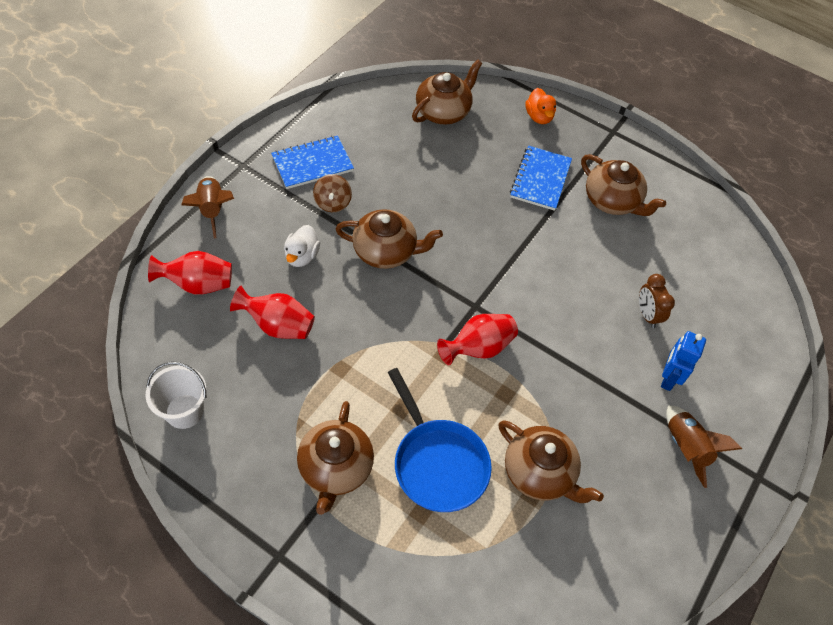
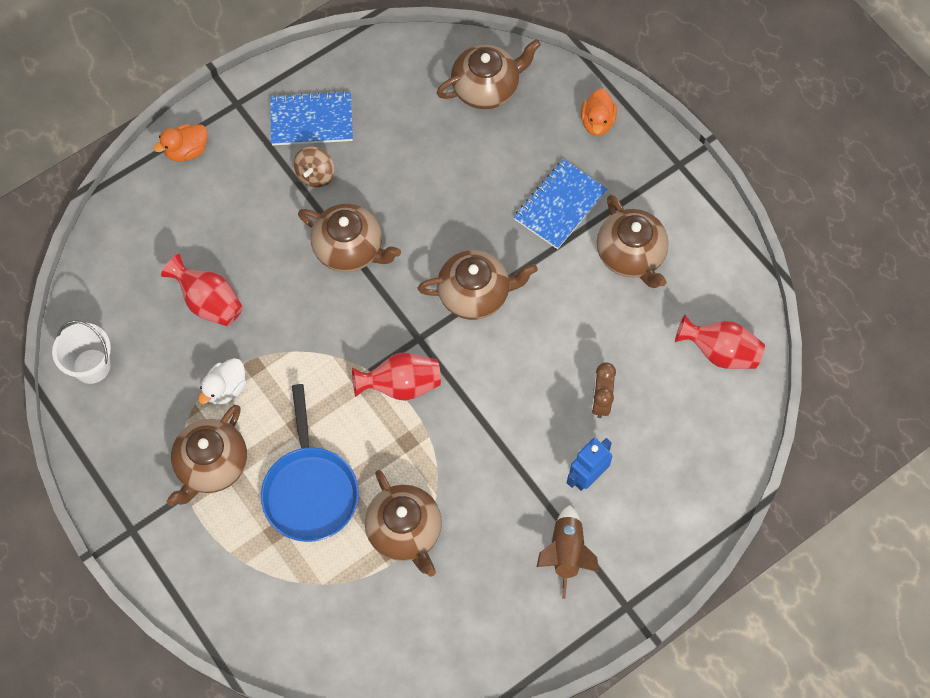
camera: 25 degrees right, 10 degrees up
(198, 284) = (145, 234): red vase -> red vase (719, 352)
(212, 210) = (186, 151): brown rocket -> orange duck
(302, 256) = (260, 230): white duck -> white duck (226, 389)
(506, 260) = (475, 294): none -> brown teapot

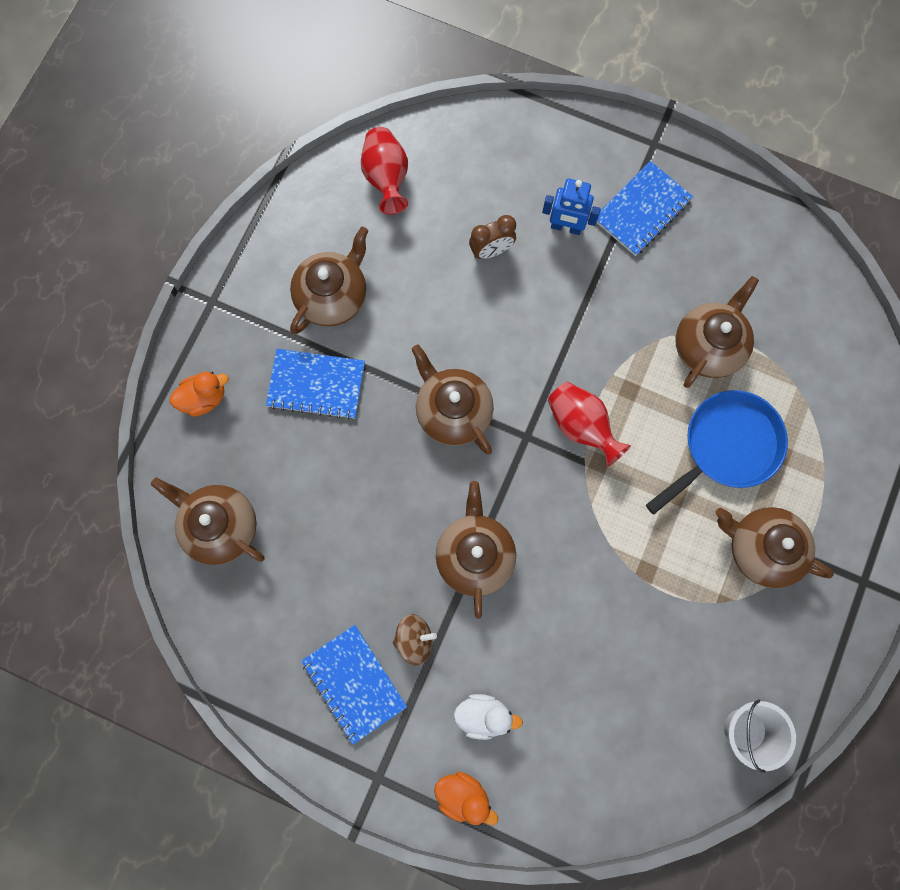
camera: 120 degrees left, 10 degrees up
(209, 302) = (611, 657): red vase -> none
(211, 465) = (761, 548): brown teapot -> brown teapot turned 150 degrees counterclockwise
(226, 389) = (684, 583): white duck -> white duck (483, 715)
(566, 553) = (642, 210): brown rocket -> blue notebook

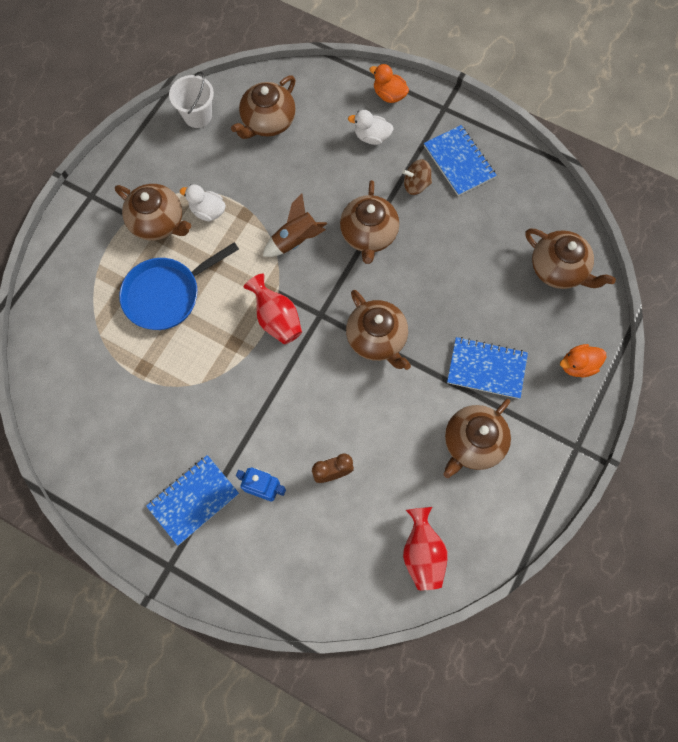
camera: 175 degrees left, 5 degrees down
(572, 538) = (296, 240): none -> brown rocket
(697, 571) = (208, 211): none -> white duck
(708, 346) = (163, 373): brown teapot -> brown teapot (268, 122)

